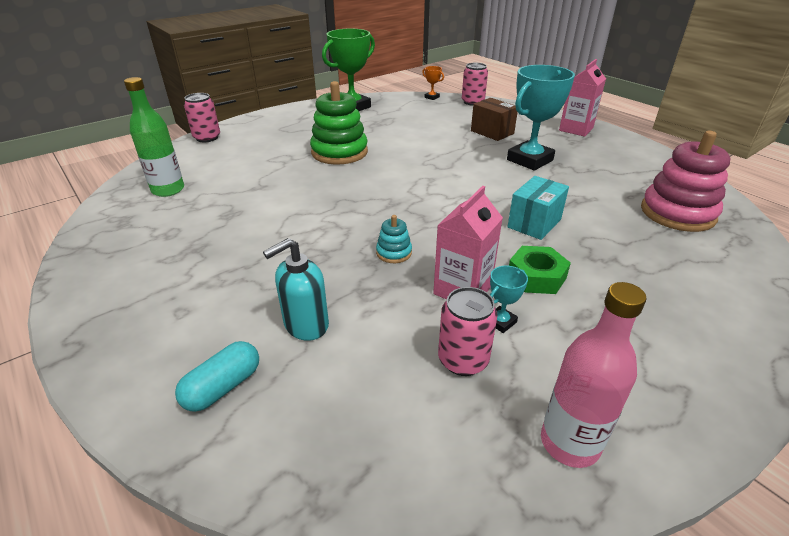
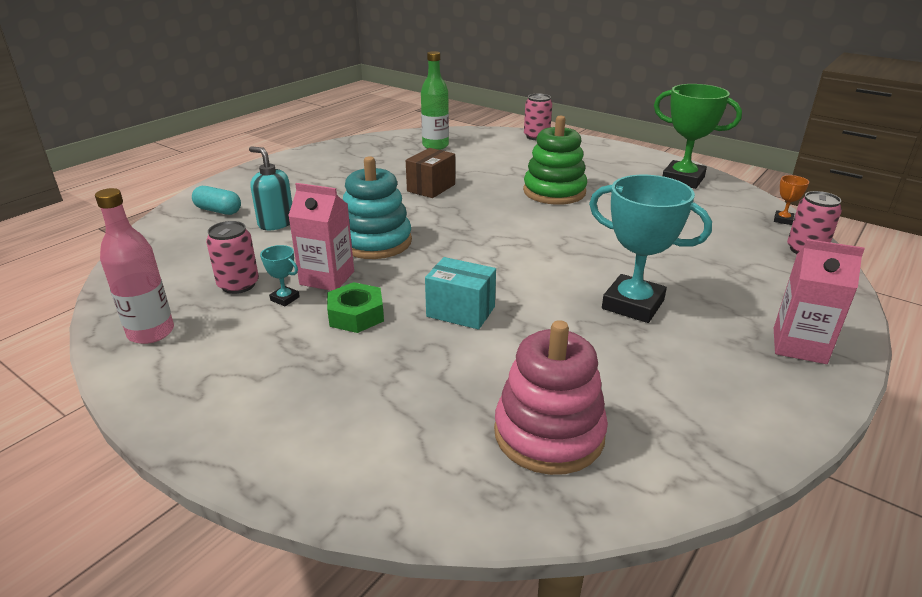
camera: 75 degrees right, 5 degrees down
(394, 253) = (375, 242): turquoise stacking toy -> turquoise stacking toy, size x2.18
(492, 132) = (703, 272): brown box -> brown box (431, 188)

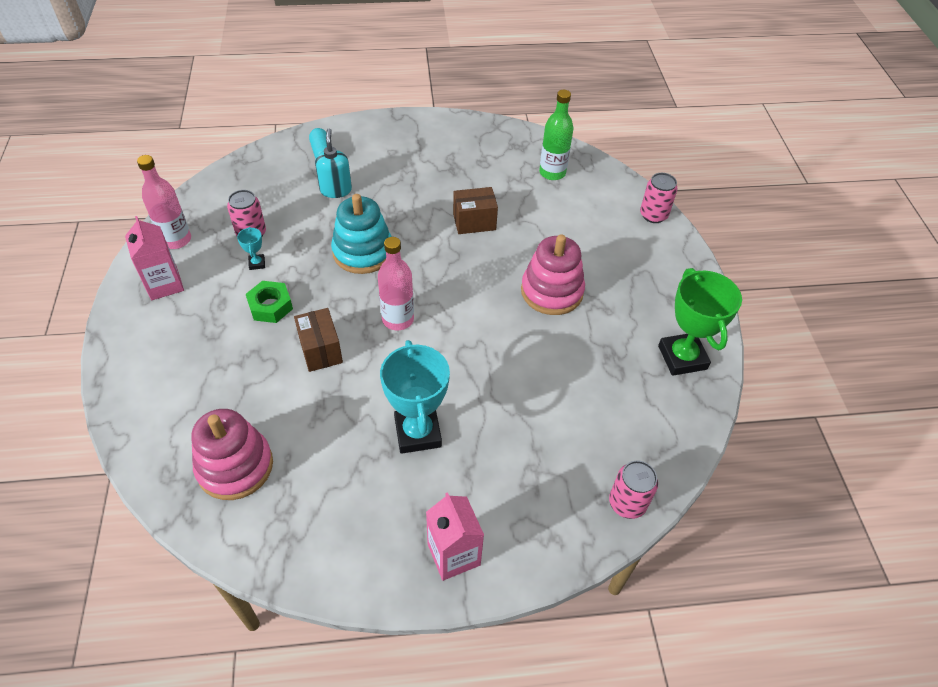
camera: 45 degrees right, 20 degrees up
(327, 278) = (296, 263): pink carton -> pink carton (164, 284)
(460, 312) = (320, 350): turquoise box -> brown box
(484, 259) = (398, 319): none -> pink bottle
(554, 192) = (552, 291): green stacking toy -> pink stacking toy
(783, 220) = (675, 464): orange trophy -> none

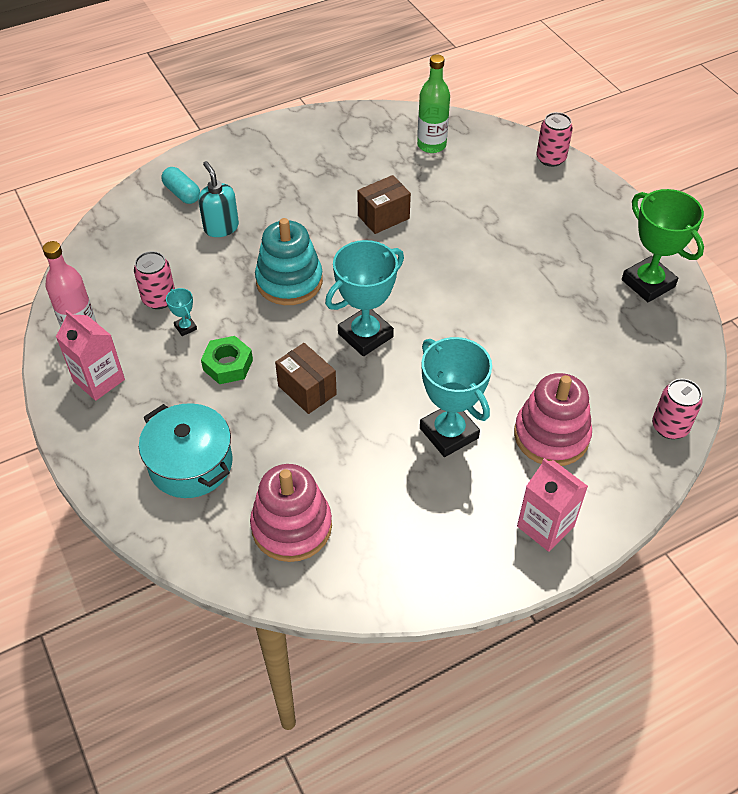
camera: 20 degrees left, 0 degrees up
(189, 380) = (190, 464): none -> turquoise pot
(398, 319) = (365, 335): pink bottle -> turquoise trophy
(552, 291) = (497, 261): pink stacking toy -> pink stacking toy (551, 435)

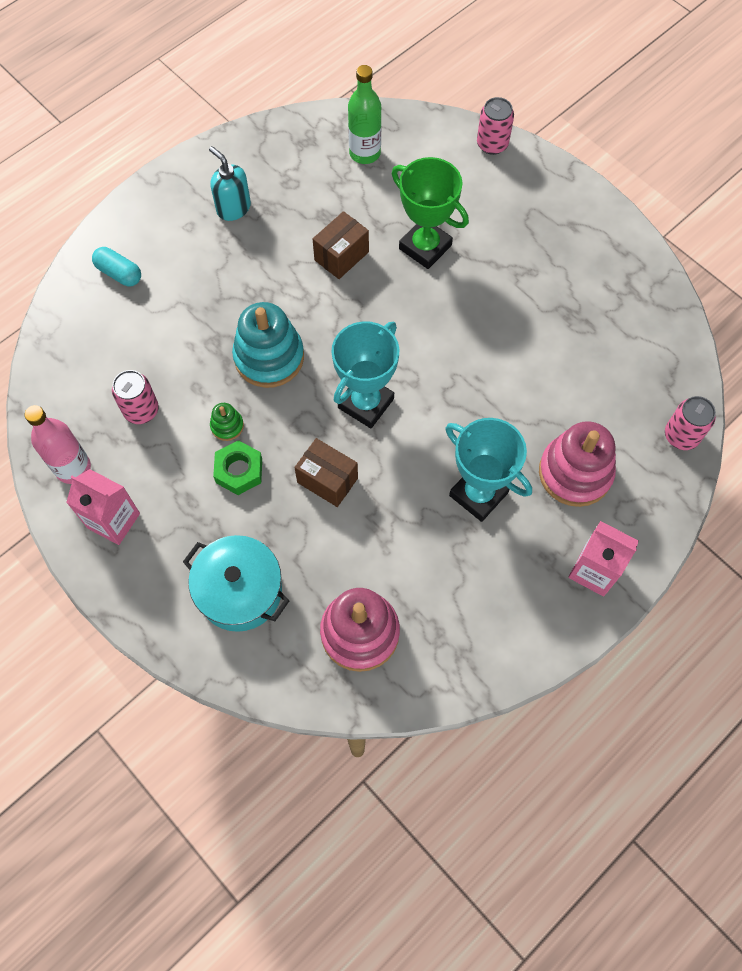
camera: 15 degrees left, 15 degrees up
(185, 327) = (181, 437): turquoise trophy -> none
(221, 227) = (176, 307): turquoise soap dispenser -> turquoise soap dispenser (233, 208)
(231, 327) = (227, 426): none -> green stacking toy
(648, 283) = (624, 277): green trophy -> green trophy (425, 247)

